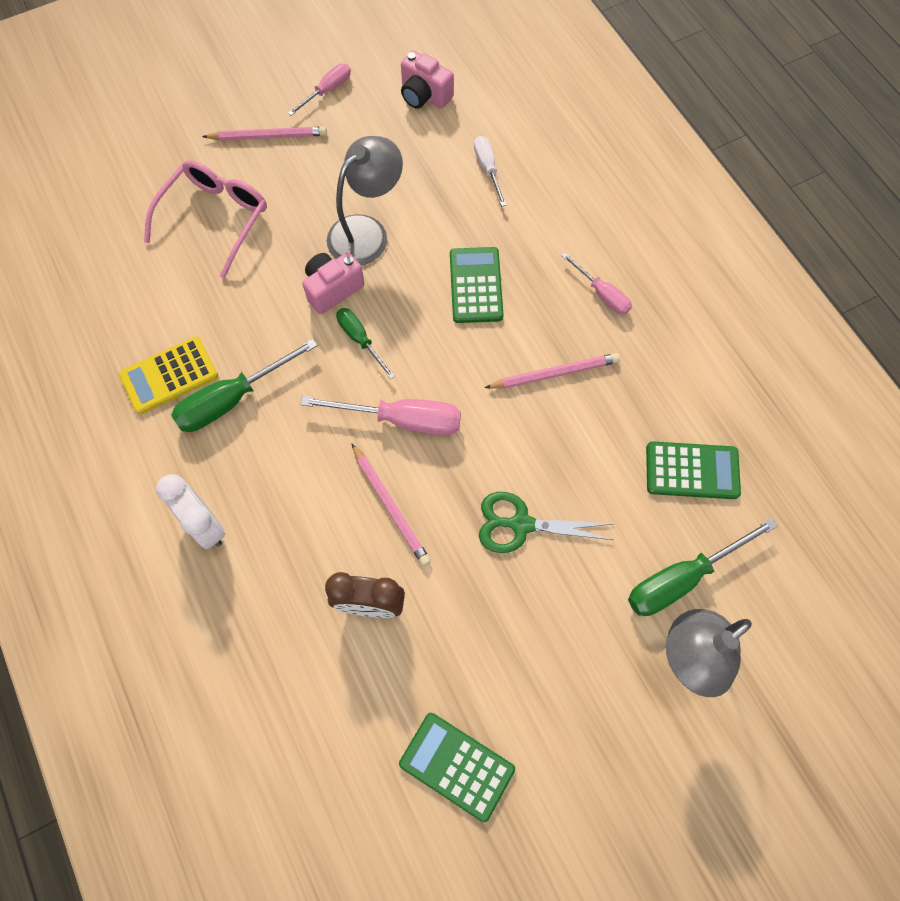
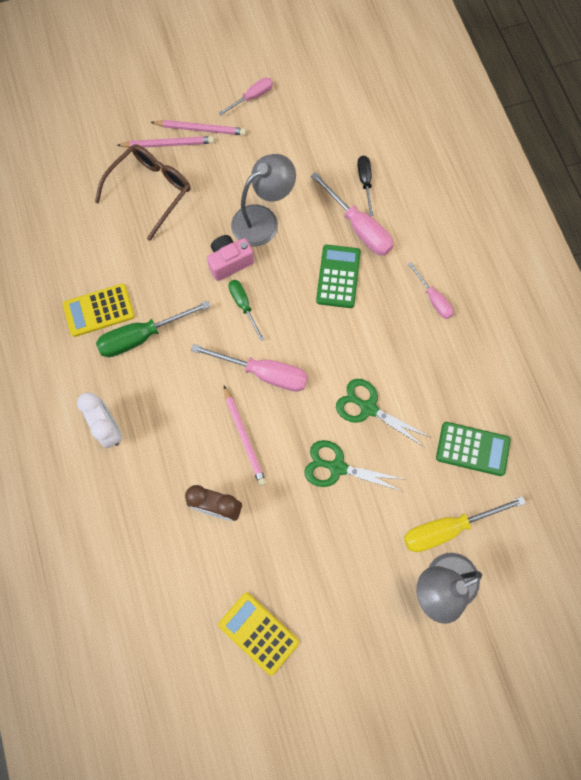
camera: 10 degrees right, 5 degrees up
(215, 218) = (150, 191): pink glasses -> brown glasses
(424, 96) = (327, 113): pink camera -> none
(457, 766) = (258, 633): green calculator -> yellow calculator
(487, 169) = (365, 182): white screwdriver -> black screwdriver
(490, 223) = (359, 227): none -> pink screwdriver
(547, 441) = (368, 408): none -> green scissors
(554, 374) = (384, 356): pink pencil -> pink pencil (168, 144)
(682, 578) = (447, 528): green screwdriver -> yellow screwdriver

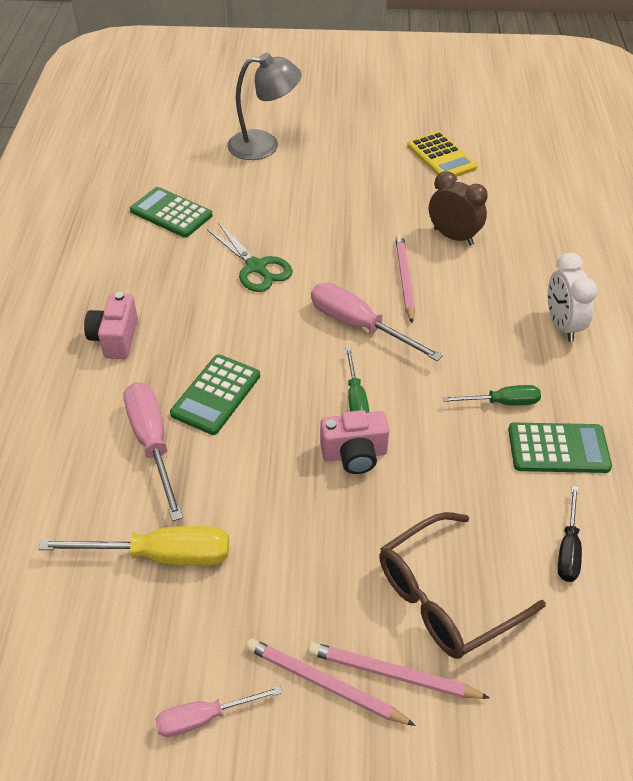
camera: 160 degrees left, 25 degrees down
(99, 310) = (558, 449): yellow calculator -> green calculator
(142, 336) = (502, 402): green screwdriver -> green screwdriver, size x0.60
(263, 220) = (282, 495): grey lamp -> none
(337, 467) = (315, 234): green scissors -> none
(365, 182) = (104, 501): black screwdriver -> black screwdriver (568, 548)
(433, 299) = (115, 339): pink screwdriver -> pink camera
(447, 528) = (234, 173): yellow screwdriver -> yellow screwdriver (161, 555)

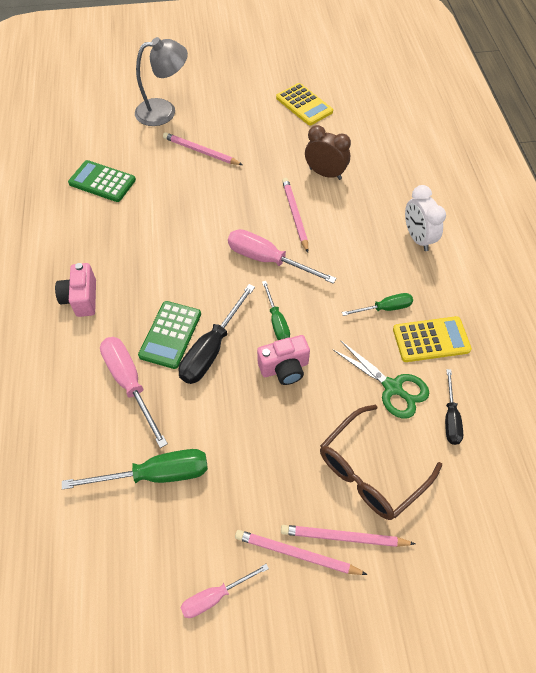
camera: 10 degrees left, 10 degrees up
(161, 555) = (156, 474): yellow screwdriver -> green screwdriver
(256, 267) = (179, 220): green scissors -> green scissors (392, 387)
(265, 418) = (212, 349): none -> black screwdriver
(300, 194) = (201, 151): none -> pink pencil
(558, 449) = (431, 340): green calculator -> yellow calculator

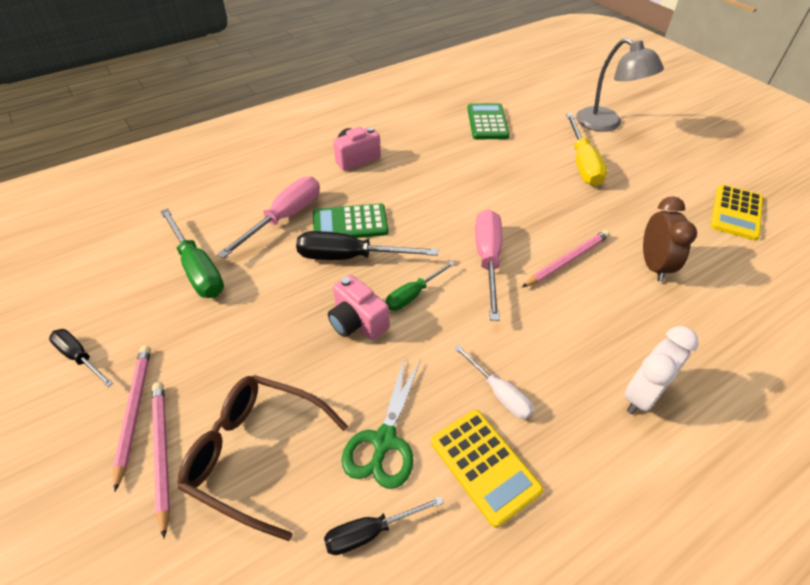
camera: 65 degrees right, 10 degrees down
(201, 151) = (582, 163): pink pencil -> yellow screwdriver
(215, 596) = (80, 357): pink screwdriver -> black screwdriver
(385, 308) = (499, 393): green screwdriver -> white screwdriver

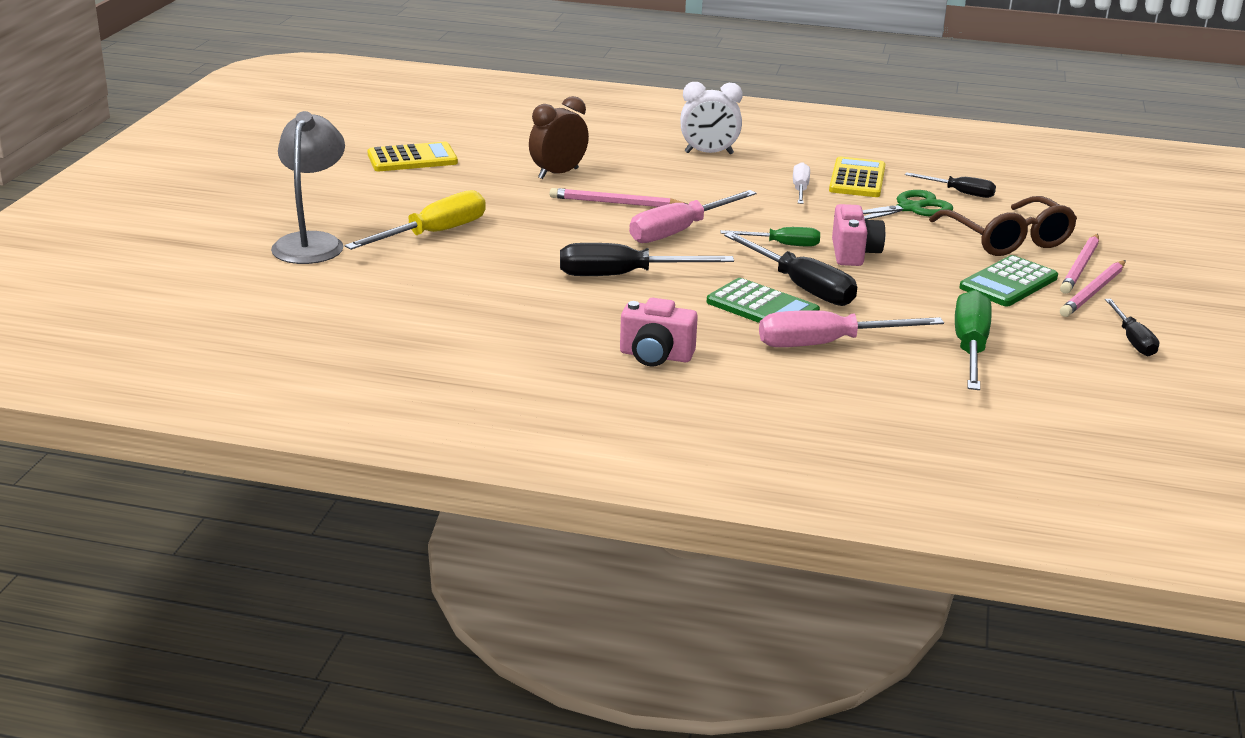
camera: 135 degrees left, 20 degrees down
(451, 198) = (623, 275): none -> black screwdriver
(487, 122) = (424, 309): green calculator -> green calculator (1008, 283)

